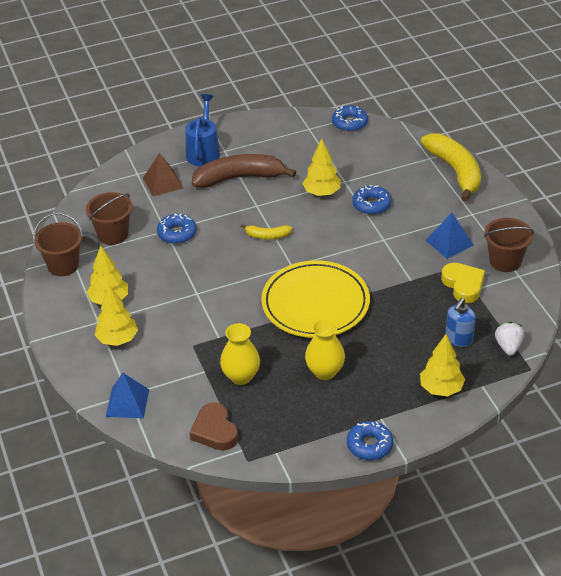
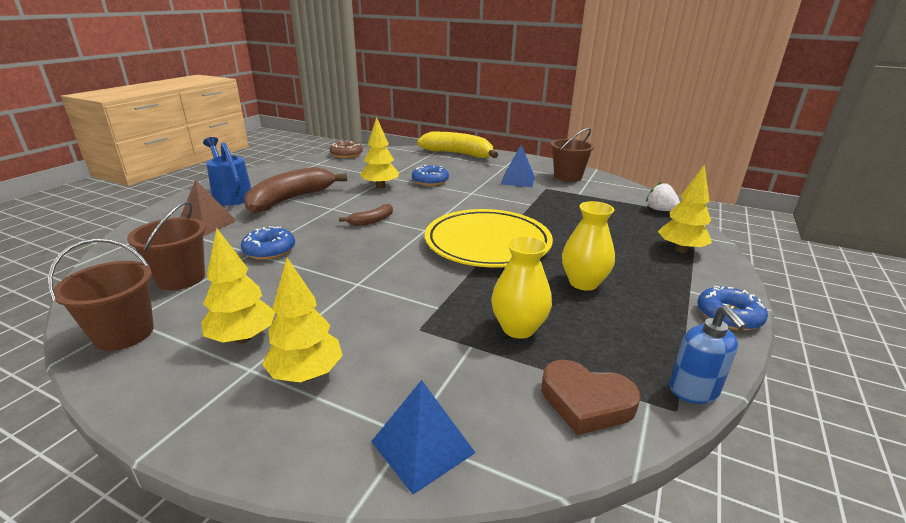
camera: 45 degrees left, 15 degrees down
(267, 236) = (371, 221): yellow banana -> brown banana
(349, 123) = (346, 154): blue donut -> brown donut
(458, 339) = (626, 219): blue soap dispenser -> blue soap dispenser (694, 391)
(463, 285) = (568, 194): yellow heart -> none

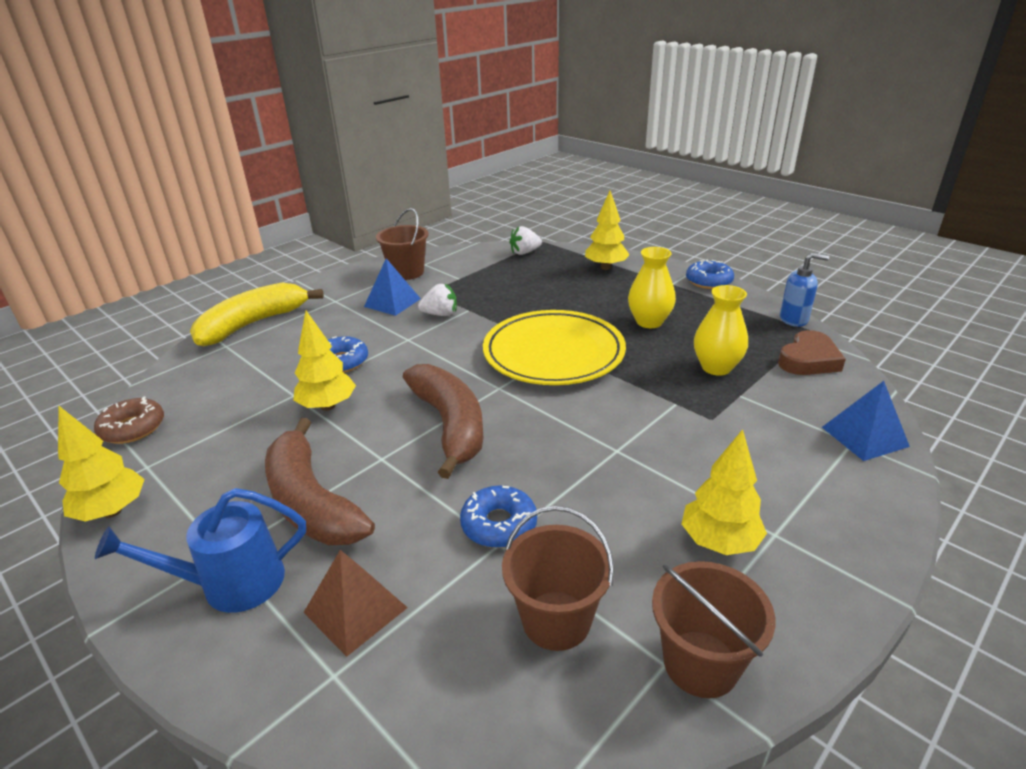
camera: 70 degrees left, 5 degrees up
(306, 374) = (782, 493): yellow tree -> yellow tree (112, 511)
(371, 221) = (450, 425): brown banana -> brown banana, size x2.10
(514, 196) = (440, 314): none -> white strawberry

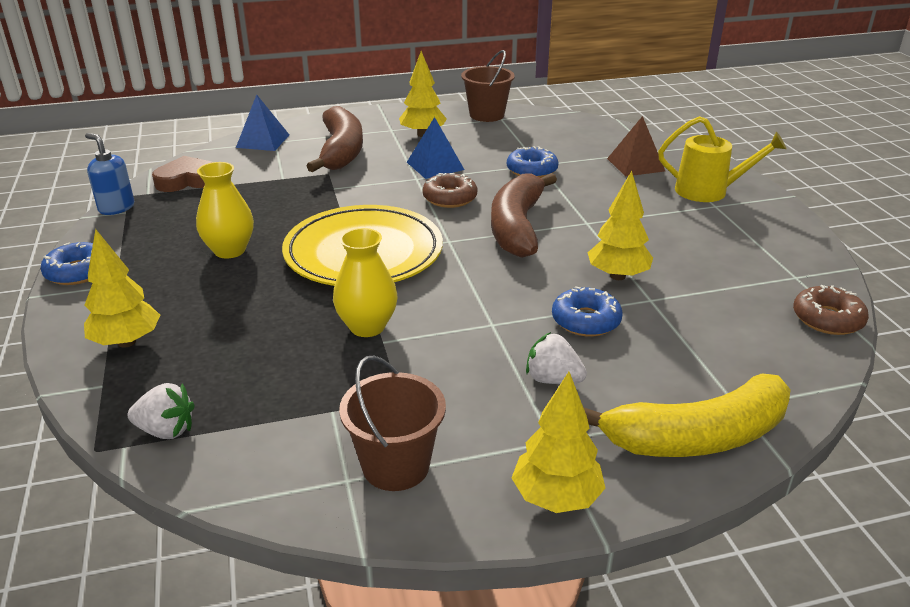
camera: 150 degrees left, 0 degrees up
(112, 511) = (811, 251): yellow tree -> yellow tree (556, 498)
(231, 584) = (709, 191): blue watering can -> yellow watering can
(311, 502) = (650, 213): brown banana -> brown banana (341, 151)
(392, 302) = (469, 397): blue pyramid -> blue pyramid (435, 166)
(440, 314) = (424, 347): white strawberry -> white strawberry (553, 379)
(549, 435) = (450, 198): none -> brown donut
(556, 620) = (535, 137): brown bucket -> none
(716, 367) = (259, 197): yellow vase -> yellow vase (367, 326)

